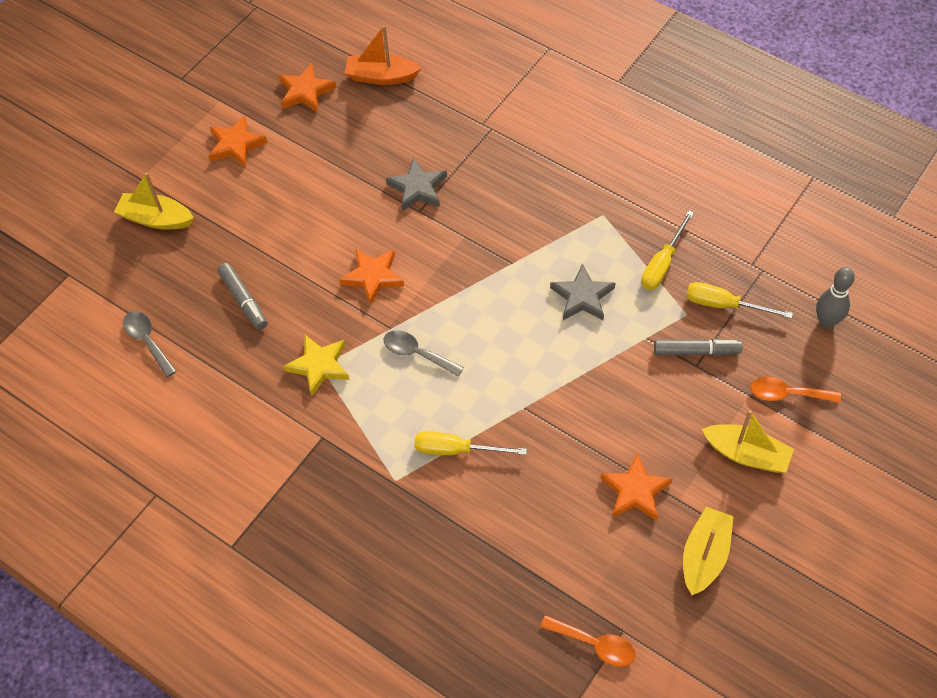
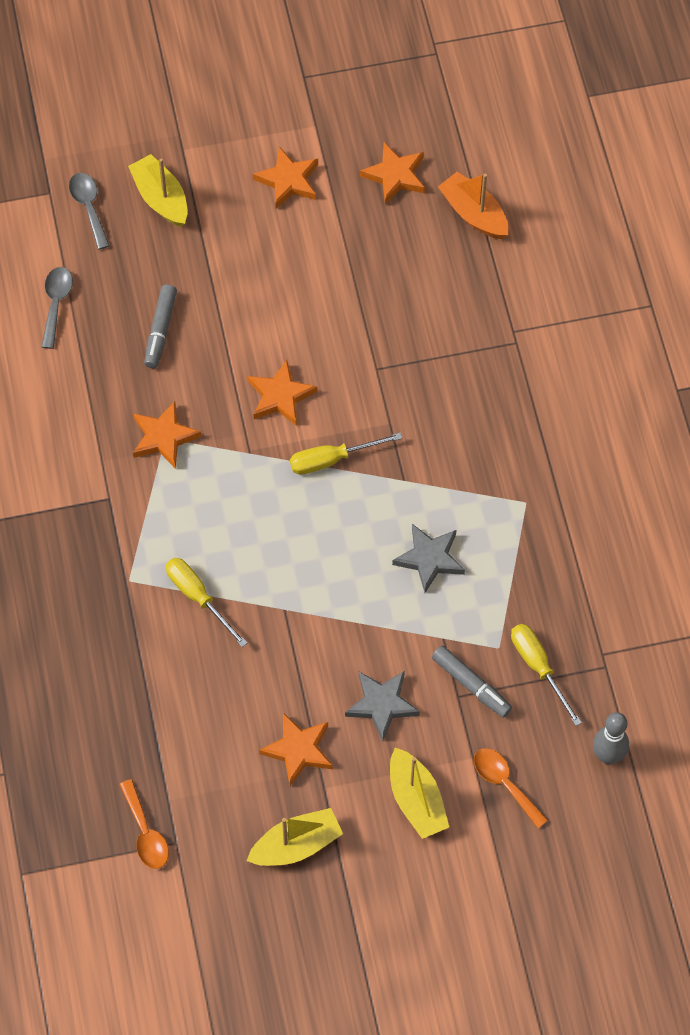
camera: 40 degrees right, 5 degrees up
(319, 366) = (164, 437): yellow star -> orange star
(417, 188) = (397, 347): grey star -> grey star (382, 704)
(417, 353) = (248, 492): grey spoon -> grey spoon (89, 207)
(662, 264) = (527, 588): yellow screwdriver -> yellow screwdriver (332, 459)

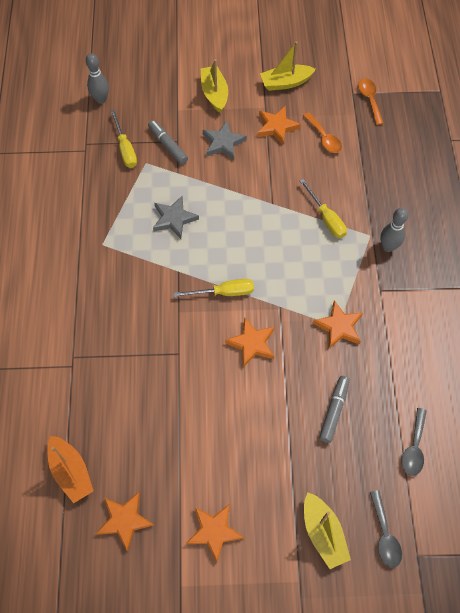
camera: 170 degrees left, 0 degrees up
(101, 565) = (388, 247): none -> grey bowling pin
(504, 783) = (163, 95): orange spoon -> orange spoon (324, 138)

